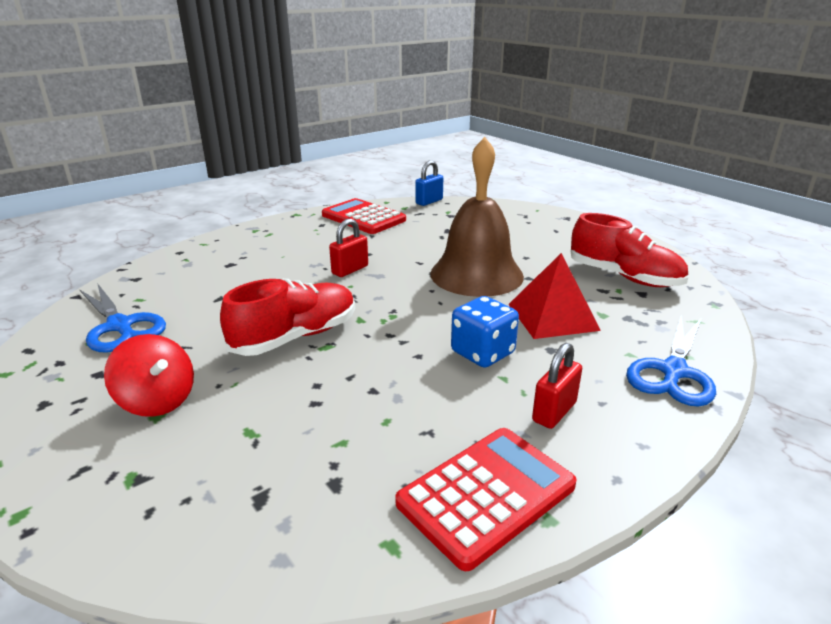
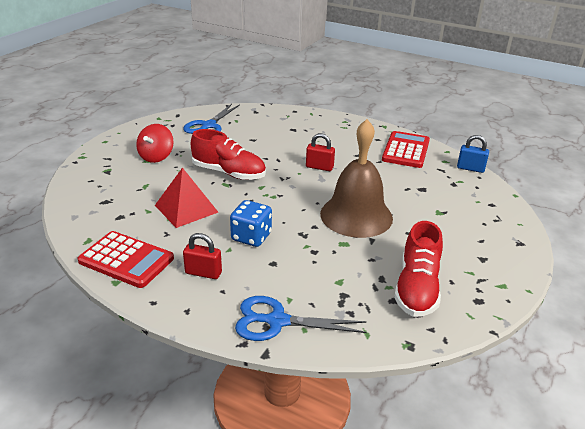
camera: 65 degrees right, 5 degrees up
(552, 317) = (317, 258): red pyramid -> red pyramid (186, 208)

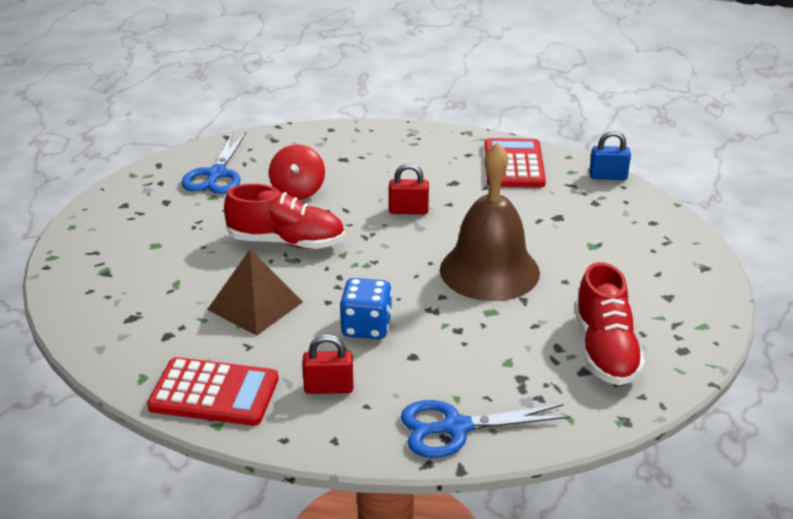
camera: 15 degrees left, 0 degrees up
(156, 157) = (166, 237): red spinning top -> red spinning top (298, 191)
(186, 208) = (255, 305): red pyramid -> brown pyramid

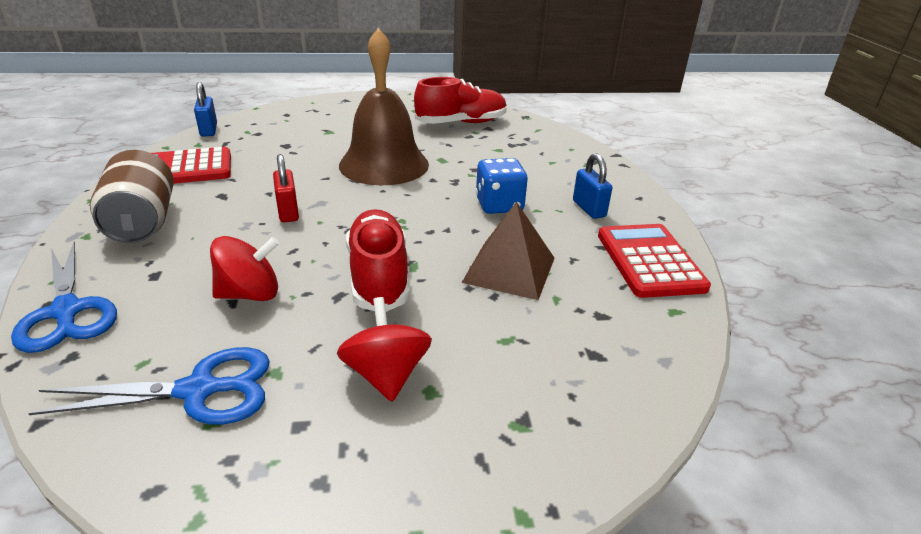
camera: 110 degrees left, 0 degrees up
(181, 232) = (386, 374): none -> red spinning top
(328, 388) = (589, 209): red padlock -> blue padlock
(421, 152) = (142, 222): none -> brown can
(455, 428) = (581, 159): blue scissors -> blue scissors (66, 311)

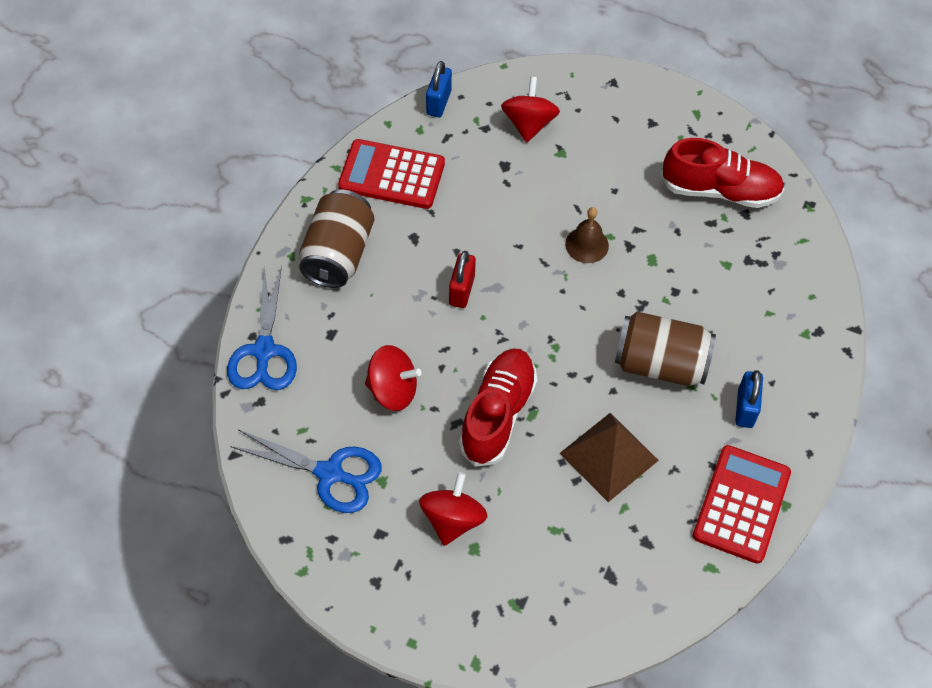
camera: 30 degrees right, 25 degrees up
(293, 125) = (529, 124): none -> red spinning top
(384, 164) = (587, 245): brown bell -> brown bell, size x0.44
(499, 205) = (660, 364): blue dice -> brown can

